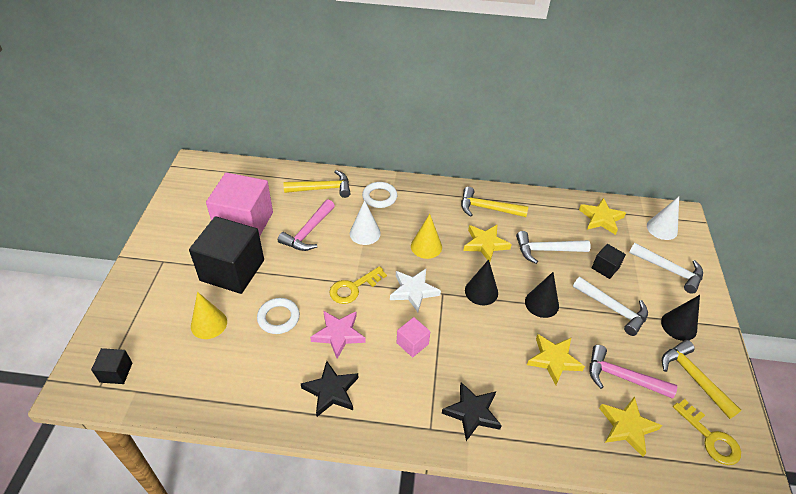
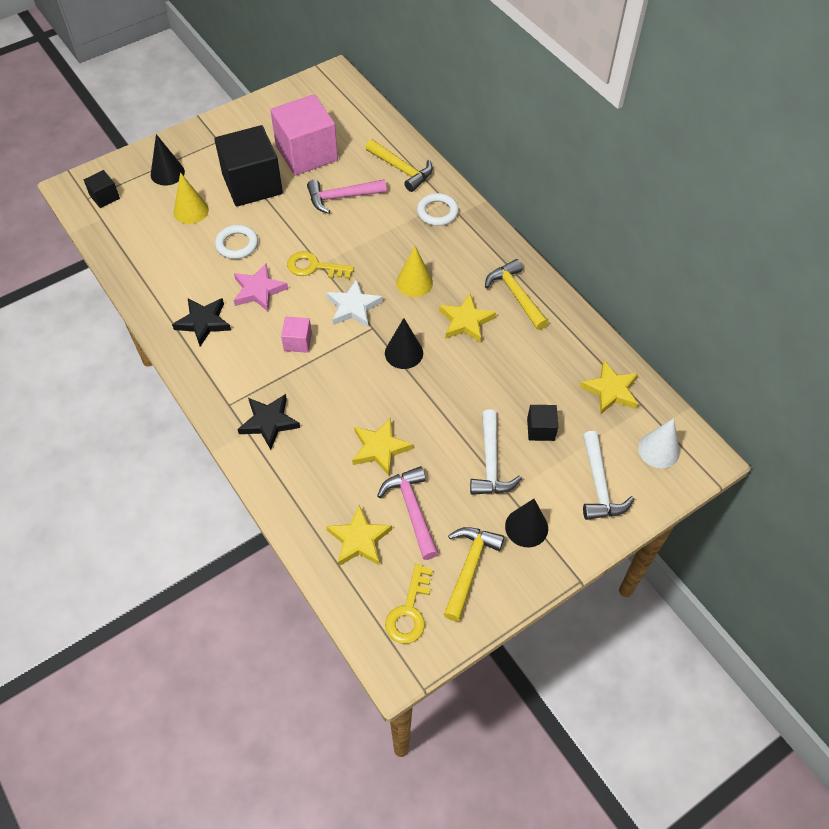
camera: 50 degrees right, 10 degrees up
(365, 233) = (382, 232): white cone -> none
(541, 303) = (437, 404): black cone -> black cone (167, 173)
(546, 250) = (511, 371): white hammer -> none

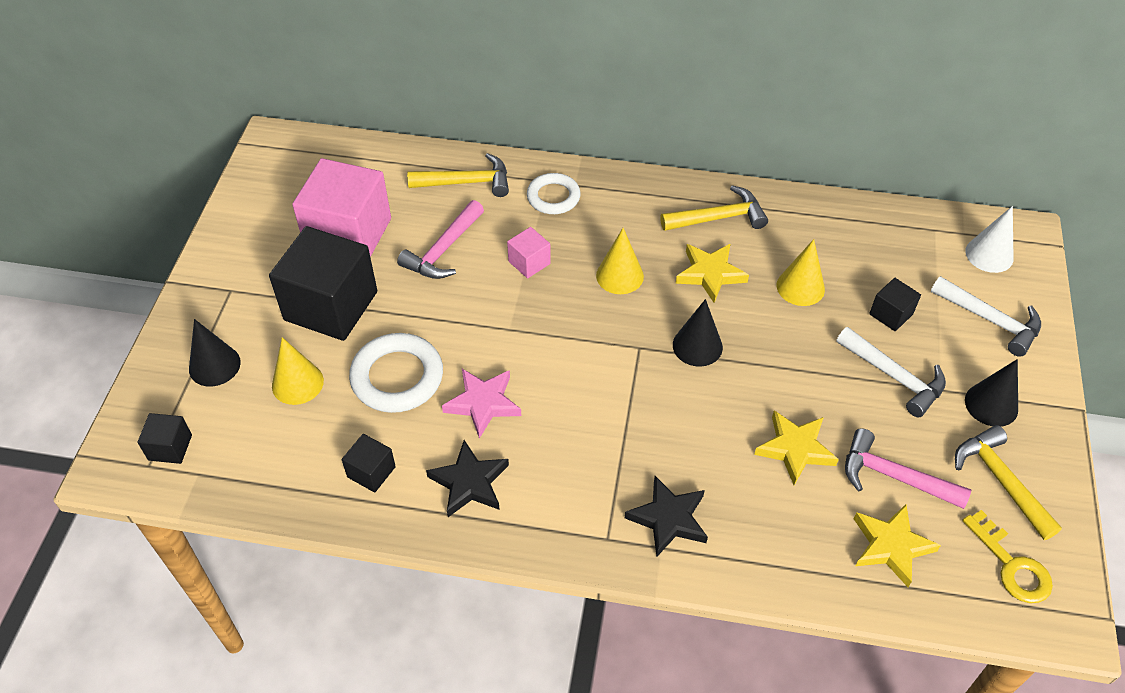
camera: 45 degrees left, 5 degrees down
(169, 280) = (371, 472): none -> black cube
(237, 244) = (397, 377): white ring -> white ring, size x1.52
(297, 342) = (589, 419): pink cube -> pink cube (529, 262)
(314, 267) = (507, 336): yellow key -> none
(353, 307) = (596, 343): white star -> none
(508, 370) = (800, 287): none -> yellow cone
(516, 295) = (718, 218): yellow hammer -> yellow hammer turned 150 degrees clockwise
(611, 390) = (895, 237): yellow star -> none

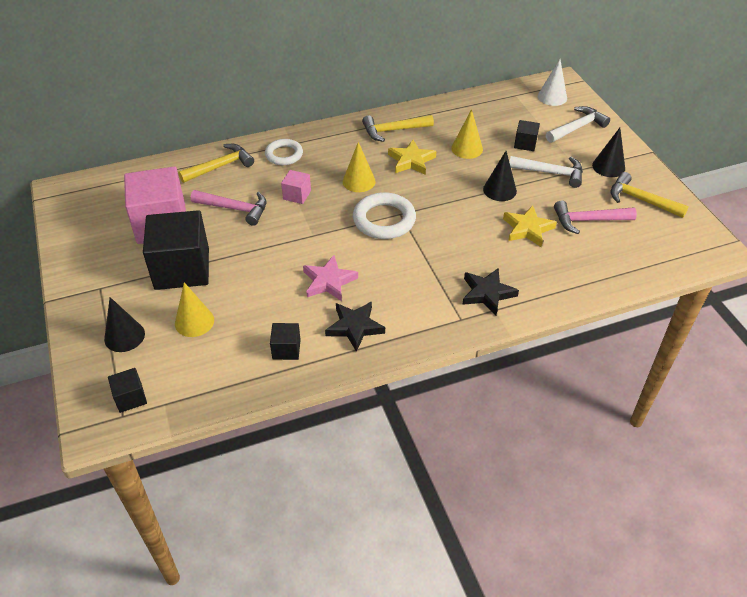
camera: 30 degrees left, 5 degrees down
(397, 377) = (261, 290): white ring -> white ring (384, 220)
(443, 250) = (235, 209): pink hammer -> pink hammer turned 75 degrees counterclockwise
(697, 346) = (433, 200): black cone -> black cone (499, 190)
(718, 218) = (393, 130): yellow hammer -> yellow hammer turned 150 degrees counterclockwise
(891, 546) = (613, 254): yellow star -> none
(990, 320) = (577, 127): white hammer -> white hammer turned 45 degrees counterclockwise
(1011, 565) = (676, 236): yellow key -> none

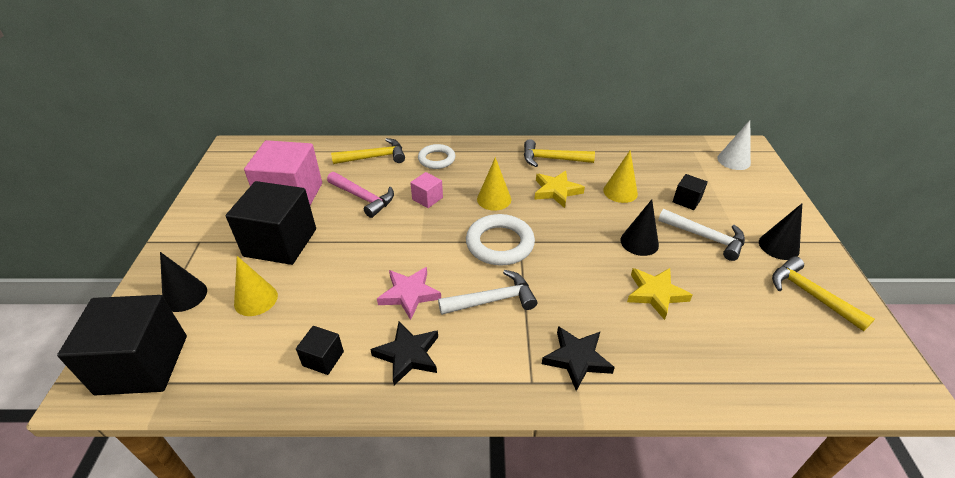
camera: 20 degrees right, 5 degrees down
(130, 398) = (142, 364): black cube -> black cube, size x2.21
(577, 127) = (753, 196): white hammer -> white hammer (493, 300)
(588, 220) = (734, 303): pink hammer -> none

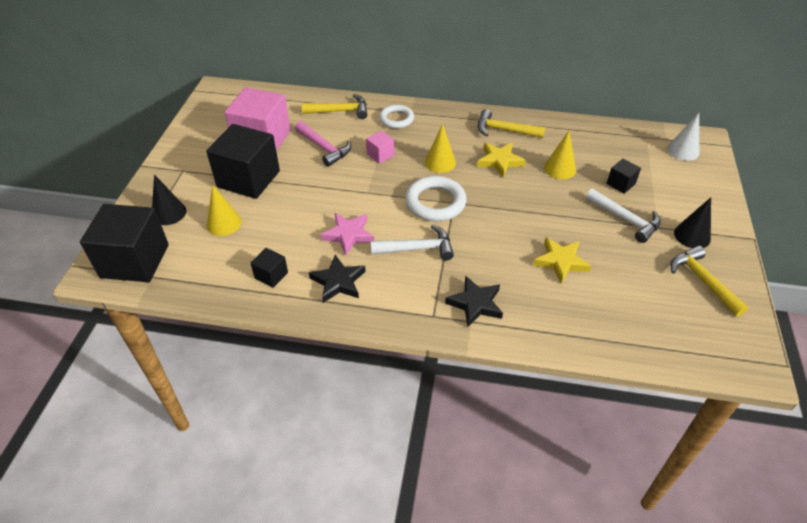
camera: 10 degrees right, 5 degrees up
(639, 242) = (561, 216): black cone -> none

